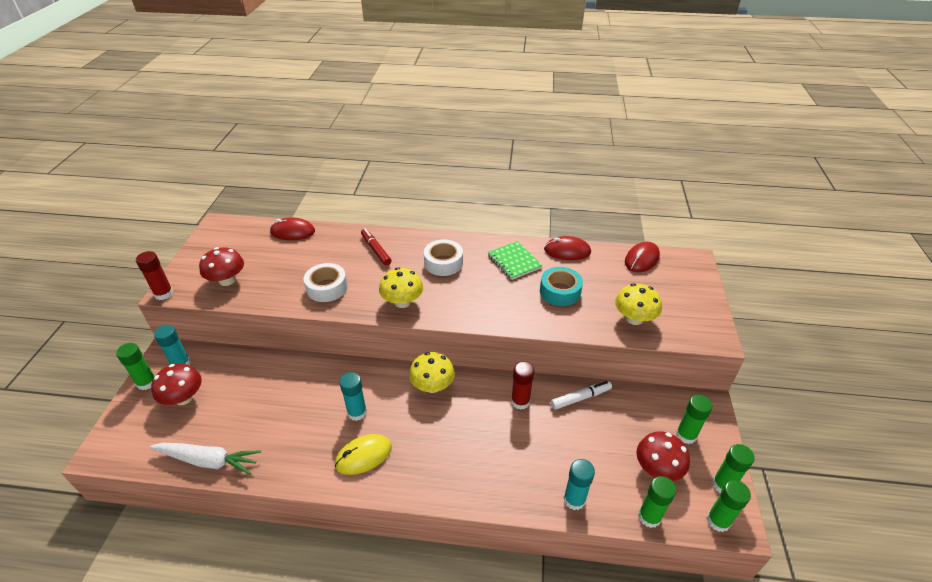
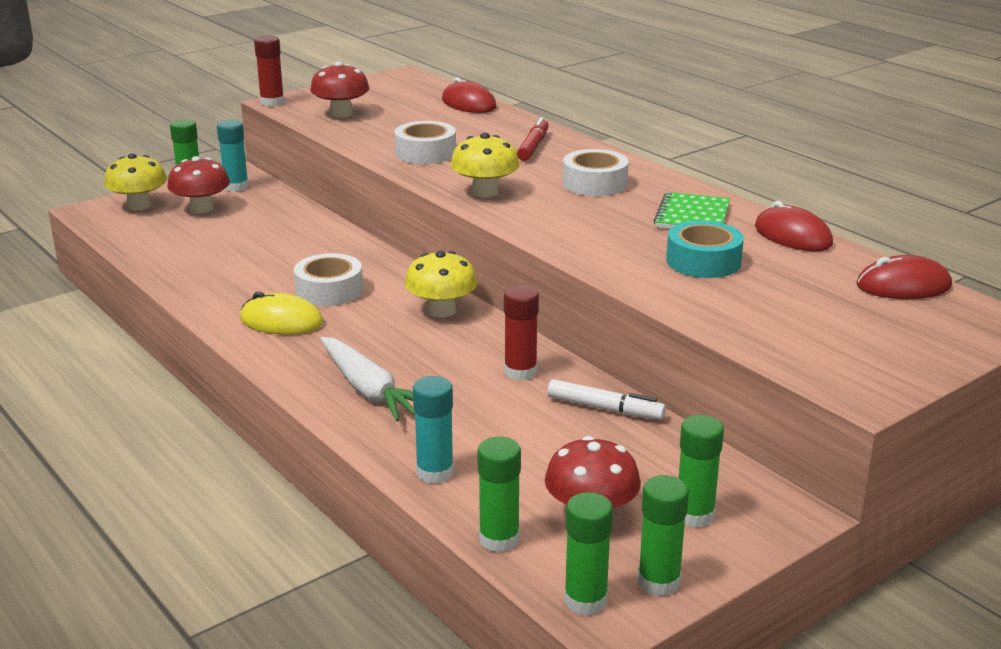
camera: 45 degrees right, 15 degrees down
(208, 461) = (153, 256): white carrot -> white carrot (369, 390)
(357, 412) = (329, 290): turquoise glue stick -> white tape
(634, 318) = (765, 324): yellow mushroom -> yellow mushroom (139, 205)

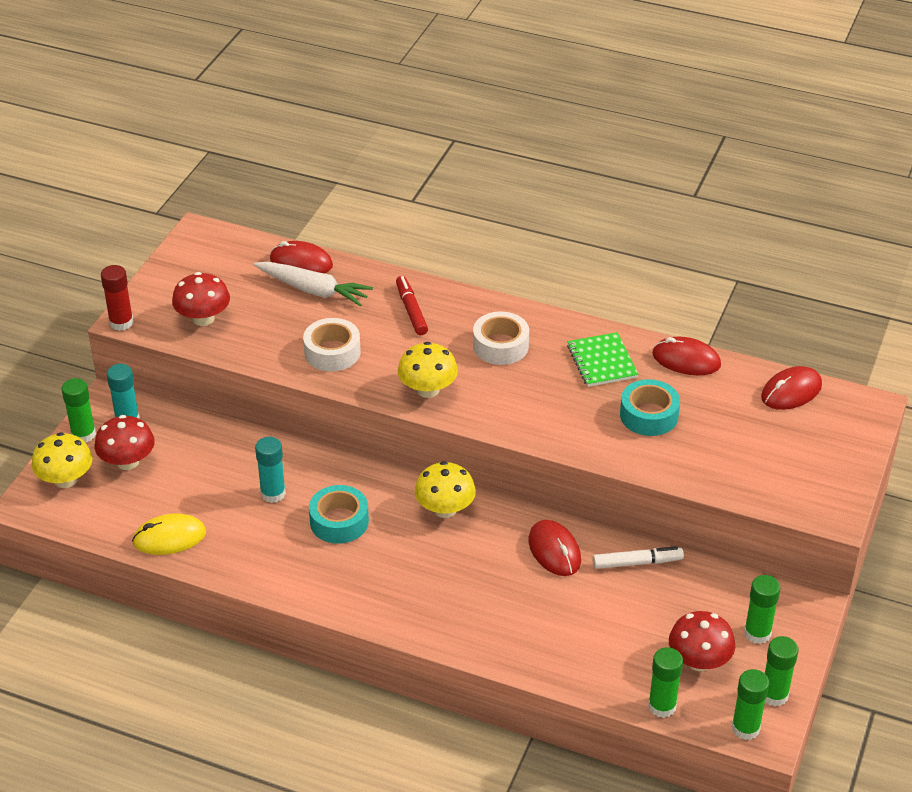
camera: 30 degrees left, 15 degrees up
(281, 321) = (336, 571): yellow mouse -> yellow mouse (169, 537)
(329, 290) = (339, 521): white tape -> turquoise tape
(369, 390) = (468, 615): white carrot -> white carrot (313, 290)
(435, 472) = (578, 670): turquoise glue stick -> turquoise glue stick (273, 493)
(520, 372) = (554, 551): red glue stick -> red mouse

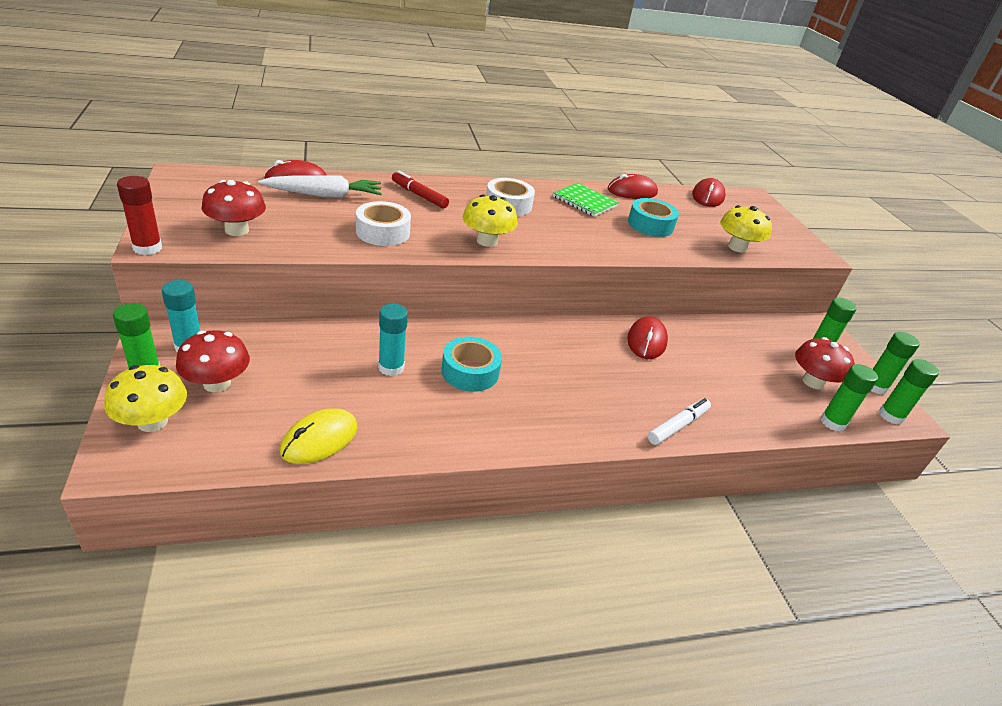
camera: 40 degrees left, 5 degrees down
(445, 509) = (543, 336): yellow mushroom -> yellow mushroom (737, 247)
(554, 551) = (646, 341): red mouse -> red mouse turned 75 degrees clockwise
(637, 562) = (703, 331): white marker -> white marker (678, 426)

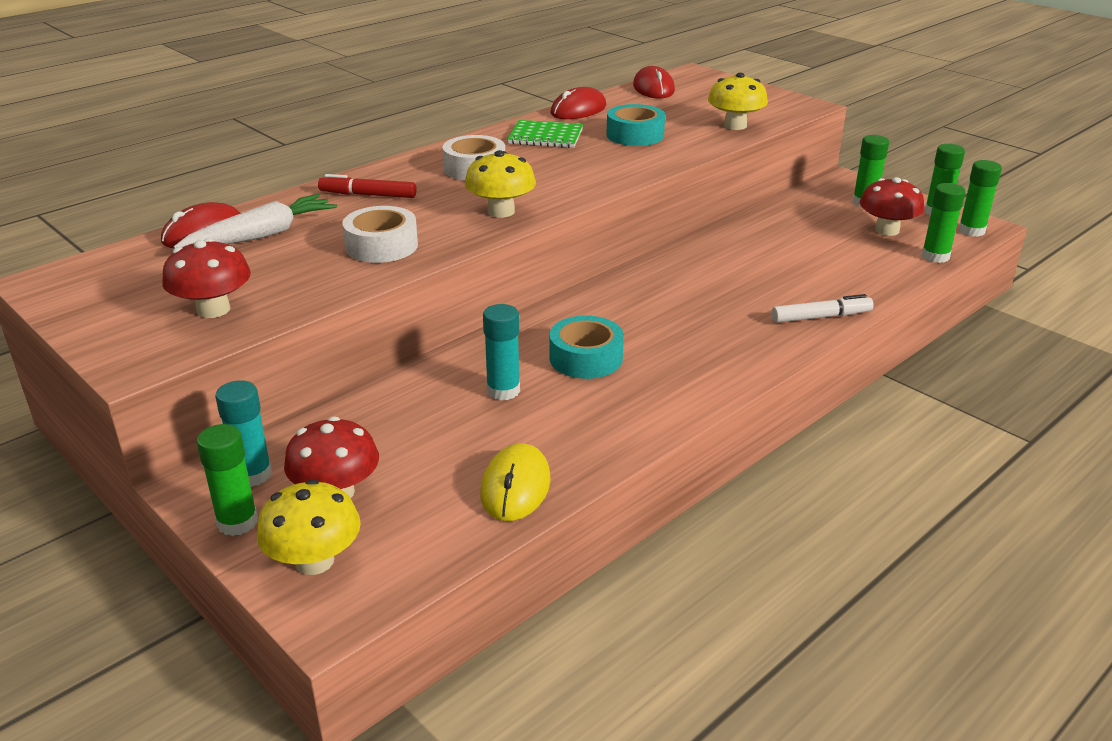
camera: 25 degrees left, 5 degrees down
(147, 248) = (134, 370): red glue stick -> none
(646, 341) = (714, 257): red mouse -> none
(678, 426) = (821, 317): white marker -> white marker turned 60 degrees clockwise

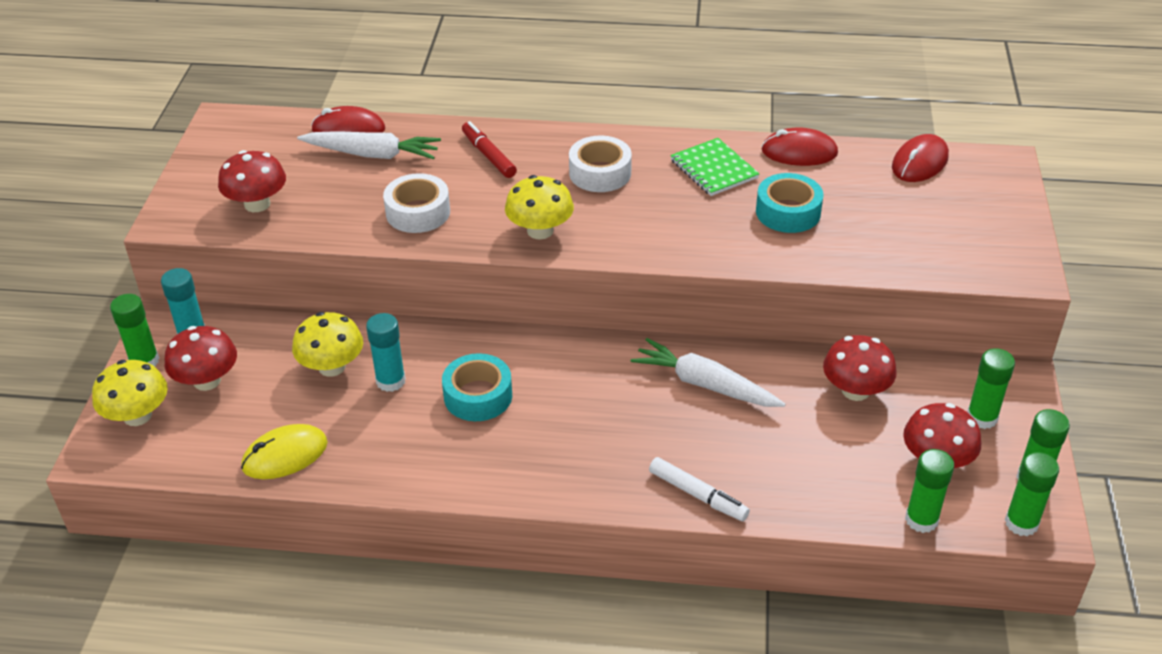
camera: 50 degrees right, 10 degrees up
(709, 268) = (704, 384): none -> white carrot
(735, 125) = (899, 256): yellow mushroom -> yellow mushroom (332, 367)
(788, 225) = (855, 390): none -> red mushroom

